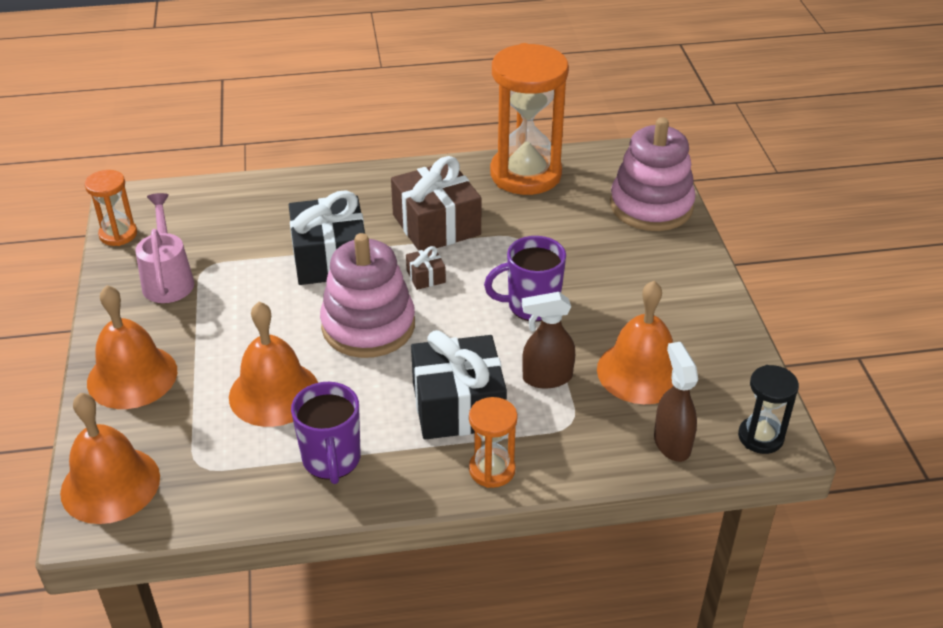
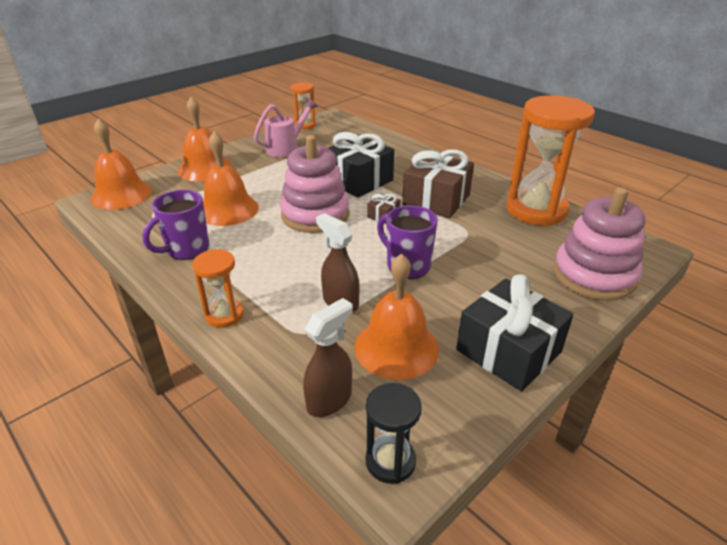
camera: 55 degrees right, 5 degrees down
(458, 406) = (275, 275): black gift -> black gift (508, 351)

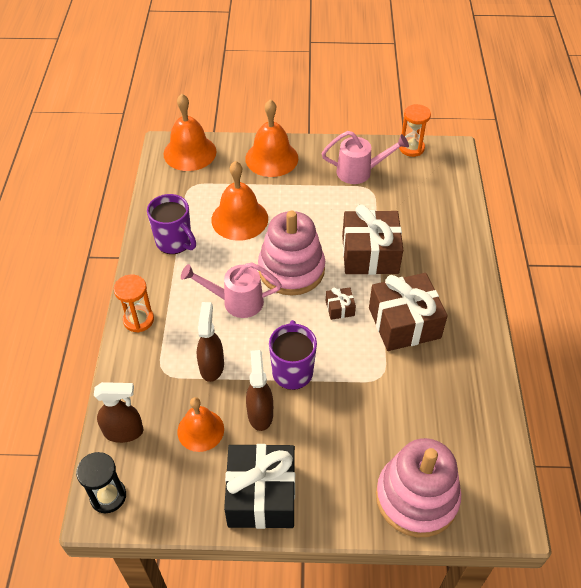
camera: 45 degrees right, 15 degrees up
(186, 249) = (175, 242): purple mug -> purple mug turned 135 degrees counterclockwise
(299, 254) = (236, 301): none -> pink watering can
(358, 181) = (370, 254): black gift -> brown gift
(396, 347) = (200, 430): orange bell -> orange bell, size x0.67
(425, 304) = (260, 413): none -> brown spray bottle
(536, 210) = (474, 400): orange hourglass -> none

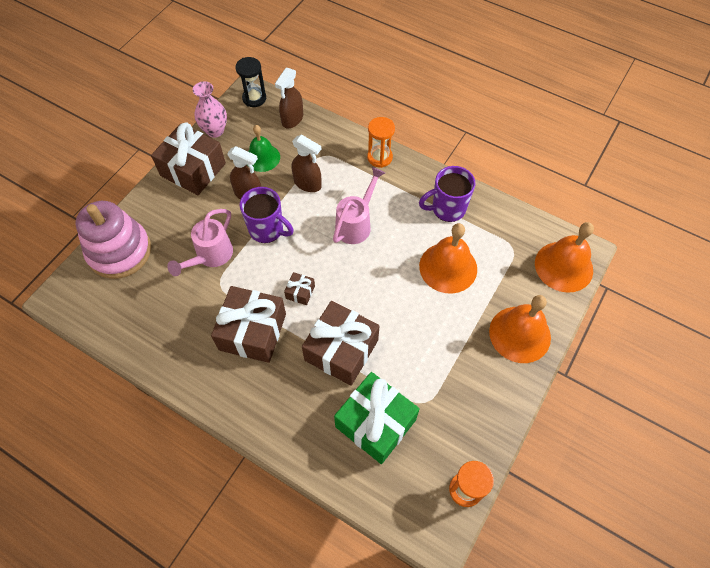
camera: 120 degrees right, 10 degrees up
(187, 510) = (215, 131): none -> pink vase
(200, 430) = (262, 157): orange bell -> green bell
(261, 495) = (193, 169): black gift -> brown gift
(291, 270) = (364, 278): pink stacking toy -> none
(360, 172) = (455, 408): pink watering can -> pink watering can (210, 256)
(409, 209) = (375, 423): none -> green gift

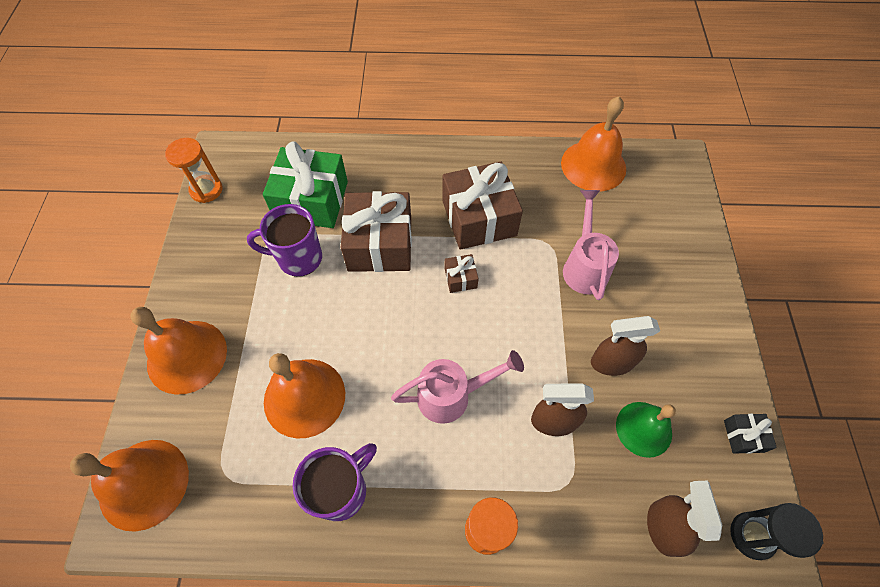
camera: 150 degrees right, 0 degrees up
(119, 251) = (677, 224): pink stacking toy -> none
(127, 329) = (593, 165): none -> orange bell
(193, 169) = (708, 359): brown gift -> none
(215, 131) = (743, 436): pink vase -> black gift
(267, 230) = (551, 328): purple mug -> purple mug (298, 258)
(356, 224) = (452, 395): pink watering can -> pink watering can turned 105 degrees counterclockwise

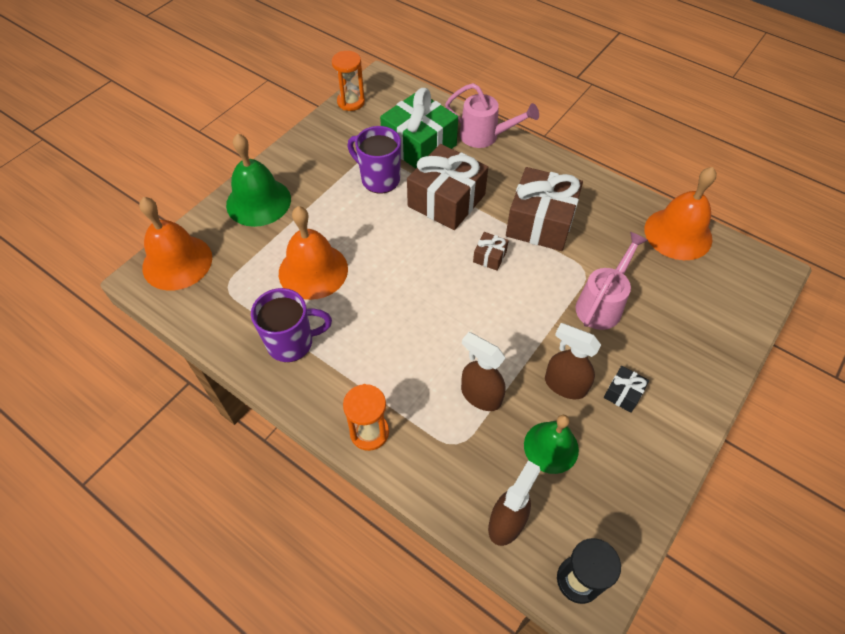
camera: 35 degrees right, 5 degrees down
(187, 356) = (258, 201): orange bell -> green bell
(452, 395) = (417, 331): pink watering can -> pink watering can (485, 136)
(743, 436) = (636, 508): black gift -> black gift (623, 393)

